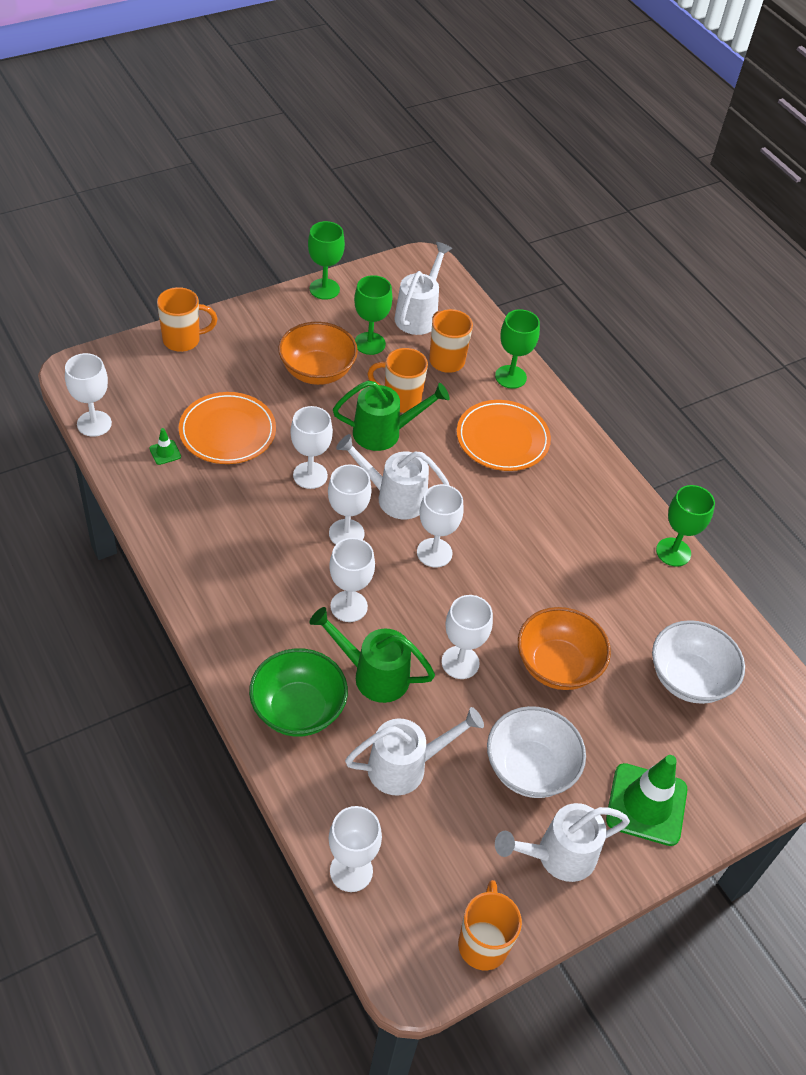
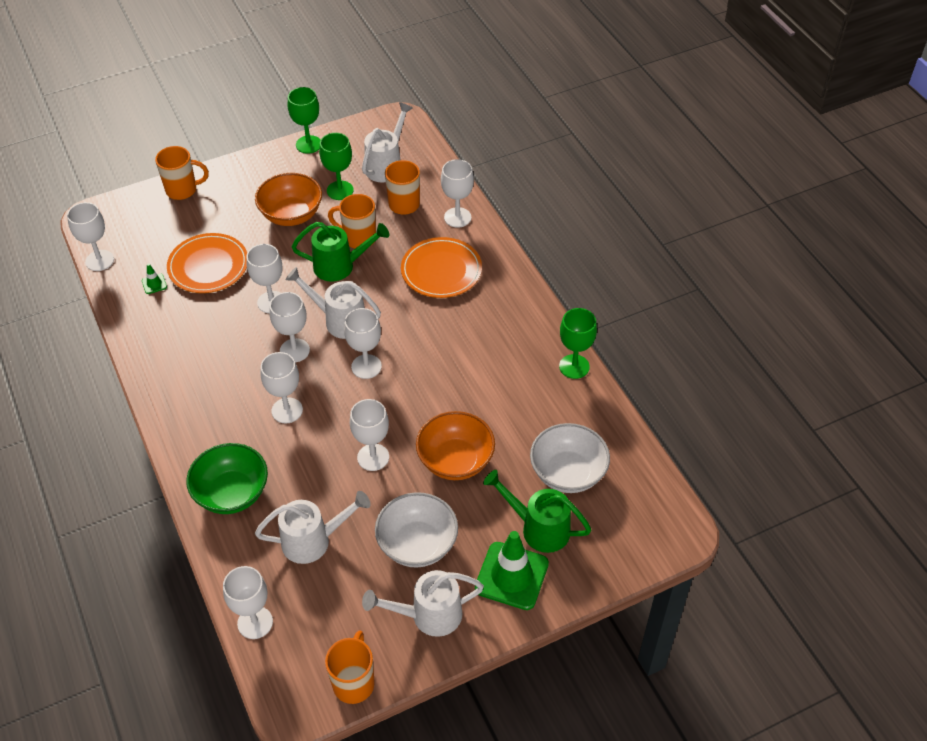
camera: 10 degrees right, 0 degrees up
(373, 675) = (298, 466): green watering can -> green watering can (539, 528)
(510, 377) = (457, 217): green goblet -> white goblet

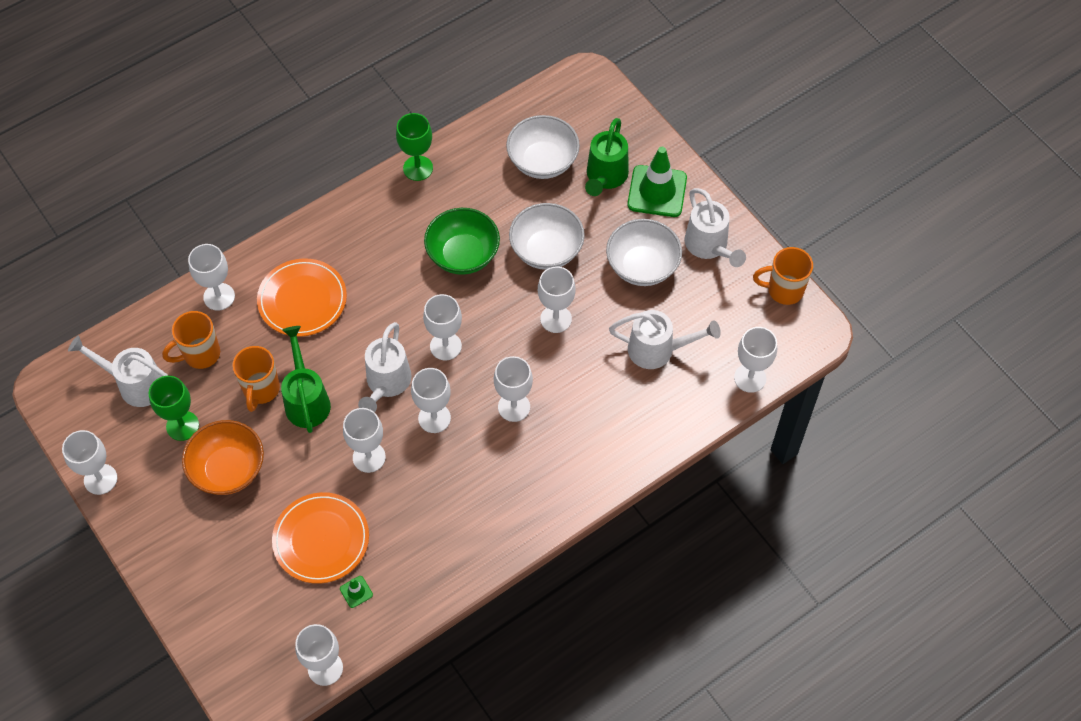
camera: 100 degrees left, 10 degrees up
(182, 190) = (193, 607): orange mug -> none
(232, 493) = (621, 432): green bowl -> green bowl (463, 255)
(308, 144) = (100, 479): green goblet -> white goblet
(313, 541) = (657, 350): white watering can -> white watering can turned 120 degrees clockwise
(455, 461) = (546, 250): orange bowl -> white bowl

